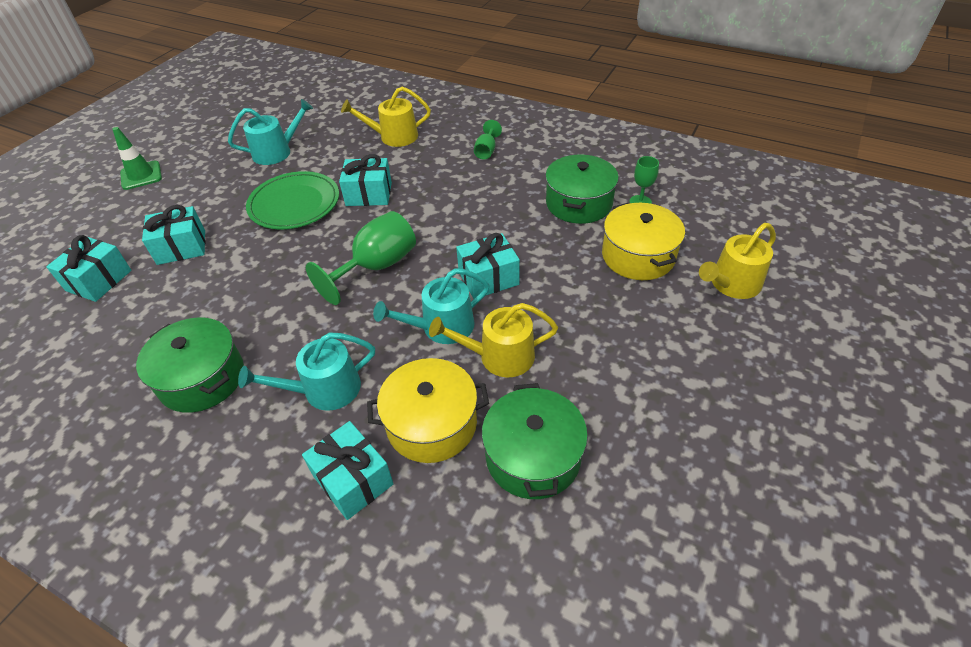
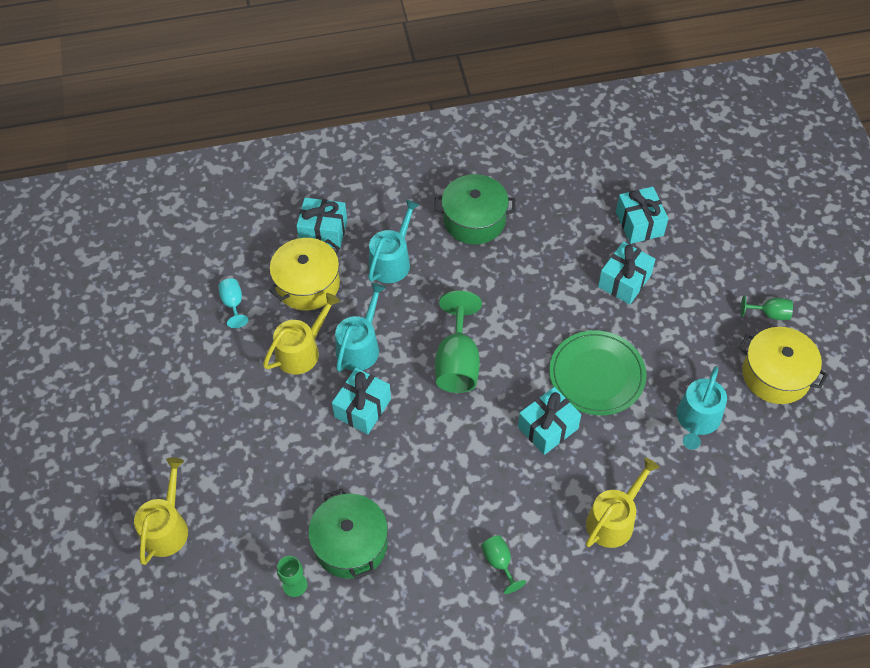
camera: 140 degrees right, 10 degrees up
(141, 175) = (769, 314): green traffic cone -> green goblet
(533, 456) = (233, 304): green pot -> turquoise goblet
(638, 256) = (259, 510): yellow pot -> yellow pot (776, 375)

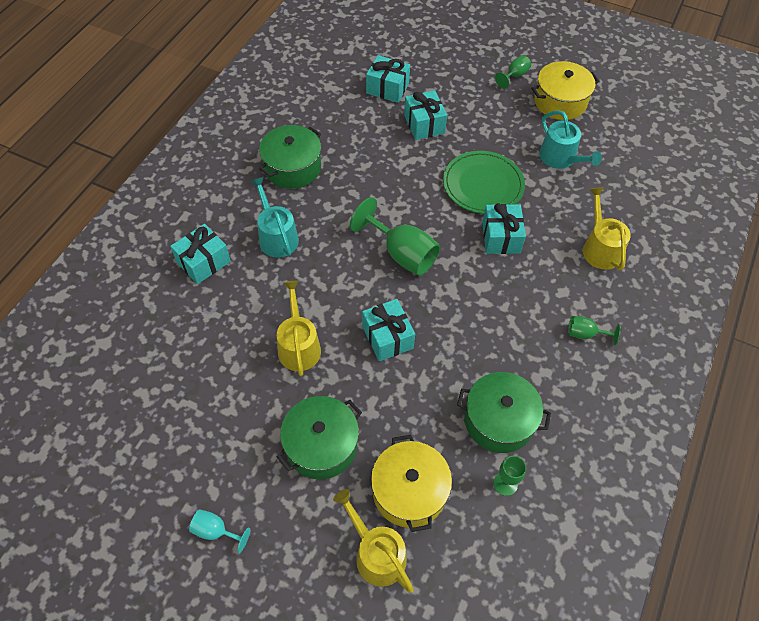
camera: 55 degrees left, 0 degrees up
(227, 428) = (321, 445): none -> green pot
(233, 304) = (206, 366): turquoise goblet -> turquoise goblet (216, 531)
(307, 284) = (241, 303): yellow pot -> yellow pot (409, 491)
(360, 346) = (332, 304): turquoise watering can -> none

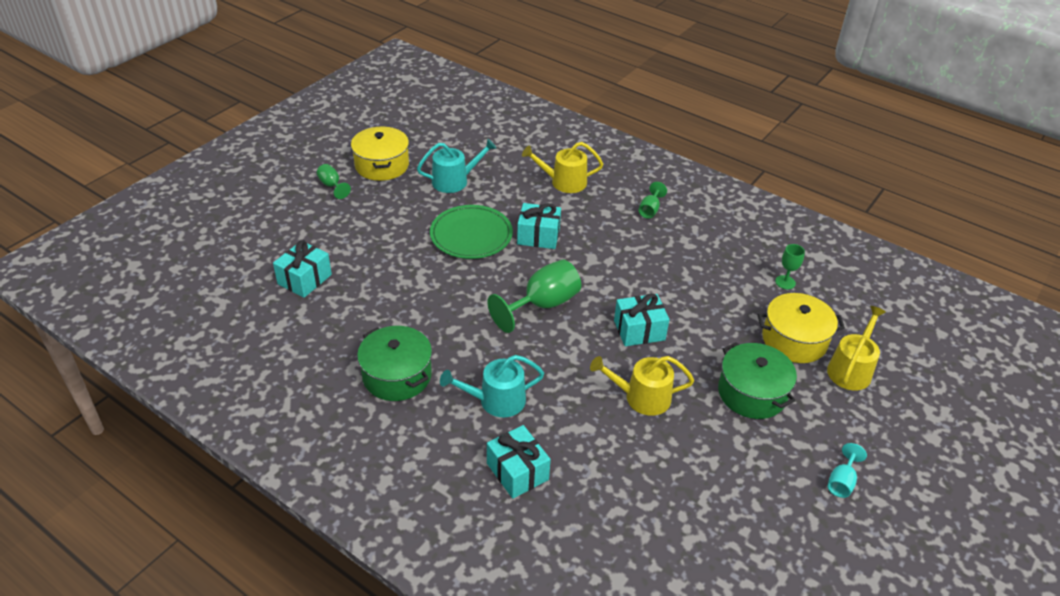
camera: 80 degrees left, 15 degrees down
(376, 553) = (851, 369): yellow watering can -> yellow watering can turned 150 degrees clockwise
(424, 124) = (373, 260): turquoise gift -> none
(499, 420) = (728, 275): green pot -> none

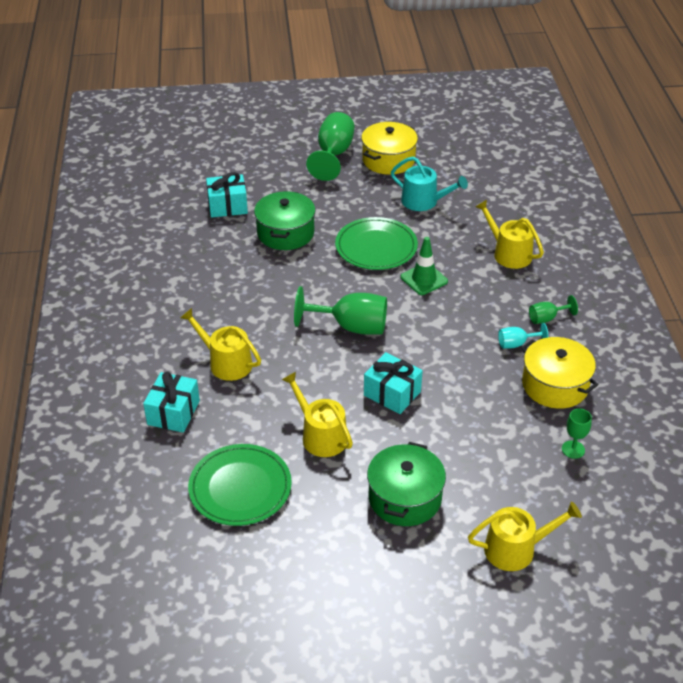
camera: 50 degrees right, 0 degrees up
(332, 186) = (333, 154): green goblet -> green goblet, size x1.96
(397, 375) = (192, 303): green pot -> green pot (285, 233)
(496, 400) = (226, 362): turquoise watering can -> yellow watering can
(538, 236) = (424, 279): turquoise gift -> green traffic cone
(650, 482) = (240, 488): none -> green plate
(794, 340) = (504, 493): yellow pot -> yellow pot (555, 385)
(841, 482) = (369, 606): turquoise goblet -> turquoise goblet (516, 344)

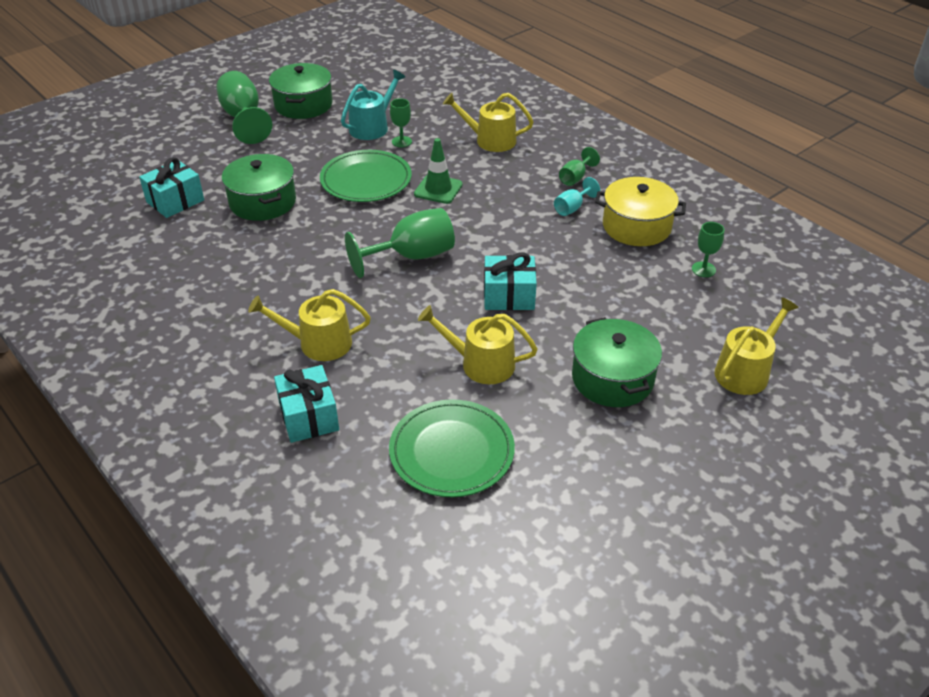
camera: 35 degrees left, 0 degrees up
(388, 160) = (303, 105): yellow pot -> green pot
(424, 201) = (372, 127): turquoise watering can -> turquoise watering can turned 45 degrees counterclockwise
(434, 224) = (401, 142): none -> green goblet

